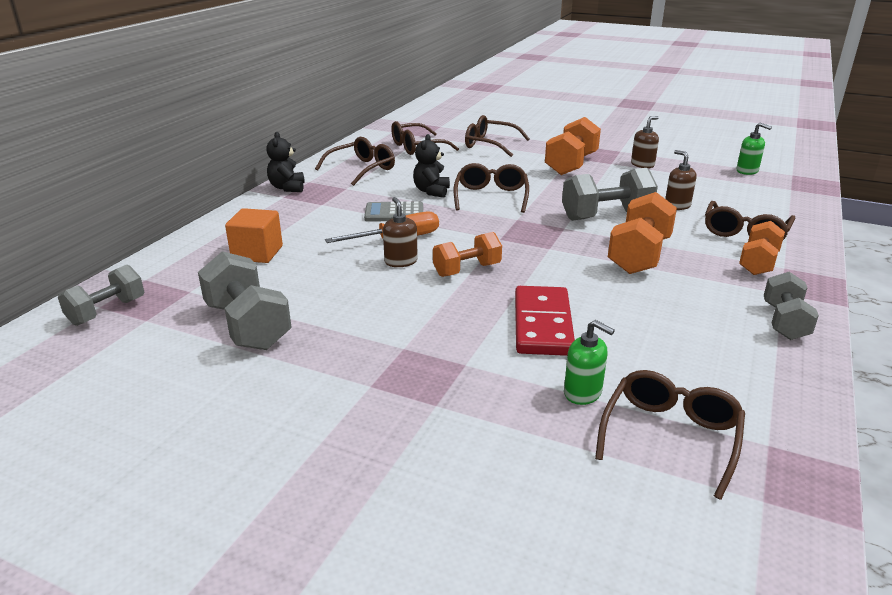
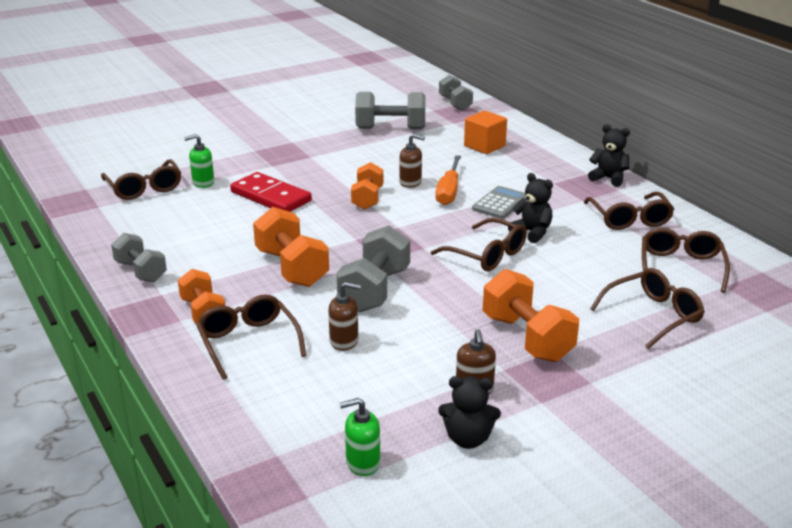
camera: 125 degrees right, 0 degrees up
(680, 157) = (468, 439): none -> black teddy bear

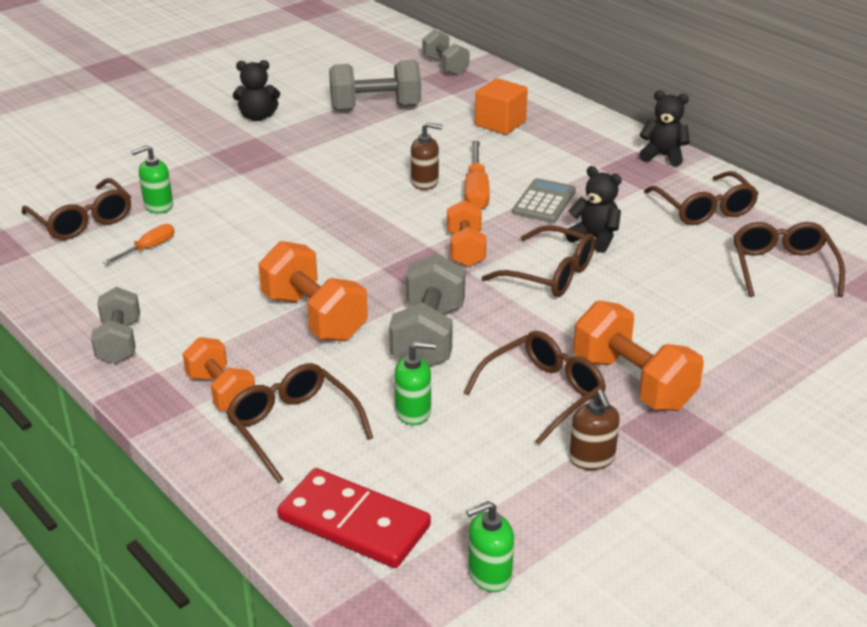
camera: 10 degrees left, 5 degrees up
(141, 271) = (119, 342): grey dumbbell -> grey dumbbell turned 45 degrees clockwise
(185, 210) = (148, 248): none -> orange screwdriver
(270, 197) = (253, 218): red domino -> red domino (354, 523)
(344, 341) = (413, 412): brown soap dispenser -> green soap dispenser
(367, 198) = (378, 210): orange dumbbell -> orange dumbbell (465, 249)
(468, 439) = (605, 526): black teddy bear -> black teddy bear (258, 117)
(653, 315) = (770, 336): brown glasses -> brown glasses (543, 393)

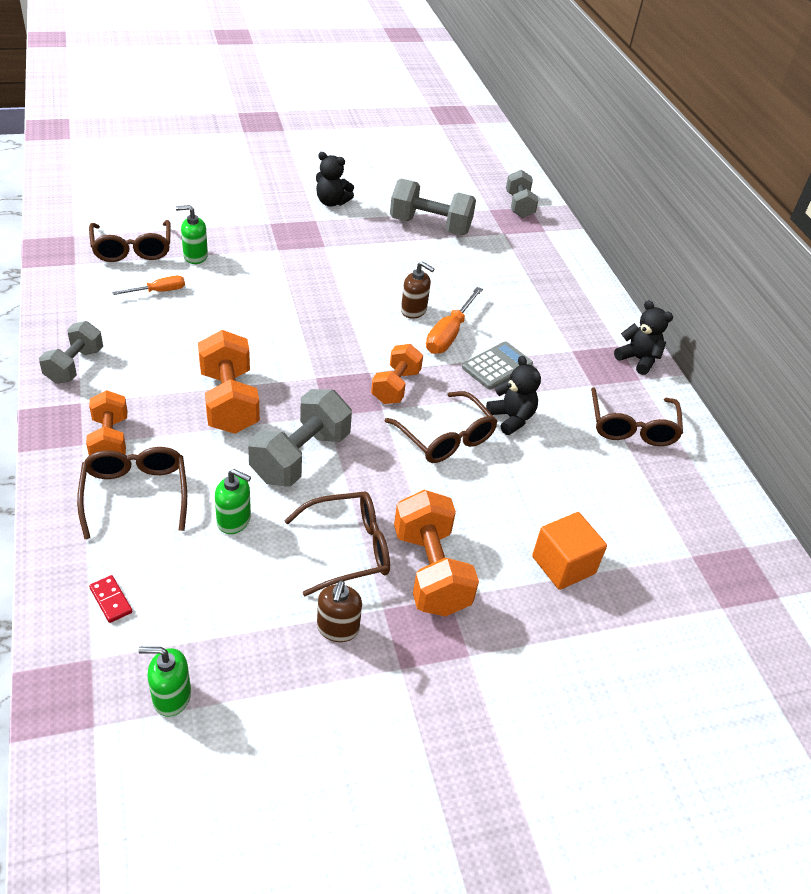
camera: 20 degrees right, 10 degrees up
(354, 523) = (111, 600): red domino -> red domino, size x0.41
(500, 123) = (521, 277): orange cube -> orange cube (563, 565)
(782, 268) = (655, 514): brown glasses -> none

